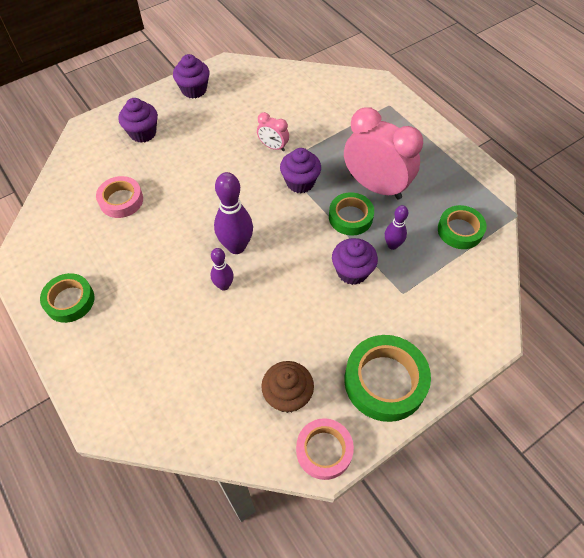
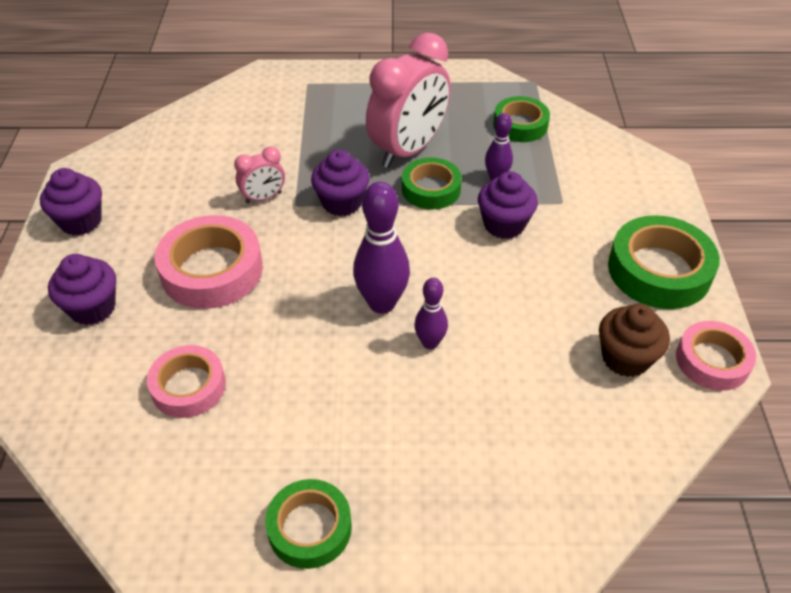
camera: 55 degrees left, 10 degrees down
(202, 160) = (212, 270): none -> pink tape
(375, 186) = (408, 150): pink clock -> pink clock turned 150 degrees clockwise

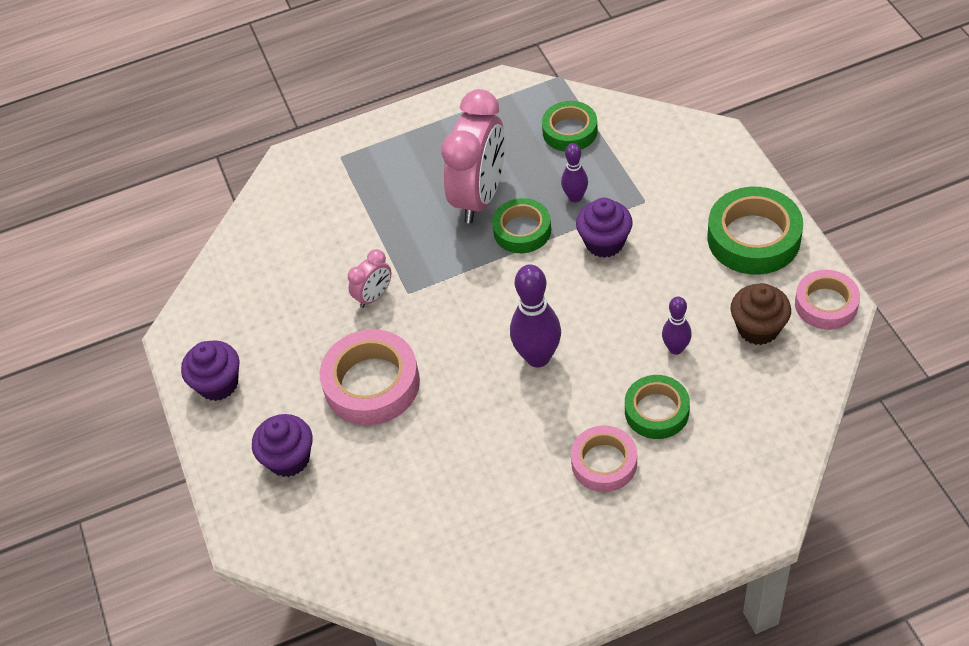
camera: 15 degrees left, 5 degrees up
(188, 386) = (418, 491): pink tape -> pink tape (604, 463)
(309, 528) = (582, 559): green tape -> green tape (656, 411)
(342, 202) = (449, 274): purple cupcake -> none
(430, 343) = (596, 376): purple bowling pin -> purple bowling pin (676, 348)

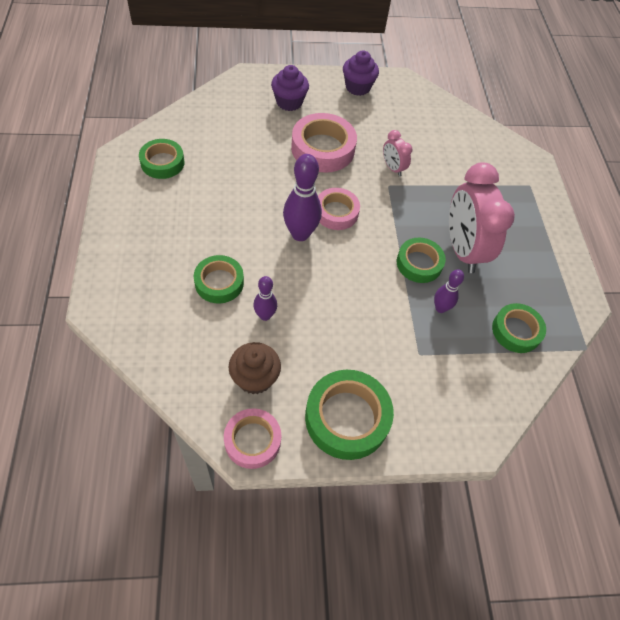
camera: 95 degrees right, 5 degrees up
(480, 197) = (462, 249): pink clock -> pink clock turned 45 degrees clockwise
(491, 568) = (162, 163): none -> green tape
(604, 242) = (386, 310): purple cupcake -> none
(604, 463) = (197, 239): pink tape -> pink tape (336, 212)

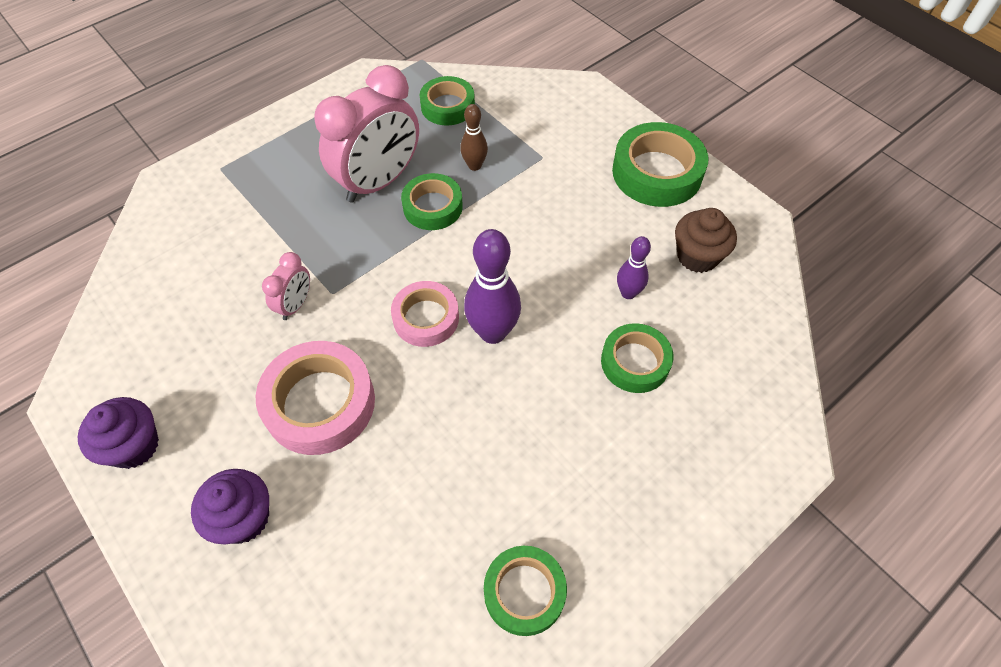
camera: 120 degrees left, 0 degrees up
(252, 440) = (748, 220): pink tape -> none
(440, 308) = (474, 165): purple bowling pin -> brown bowling pin

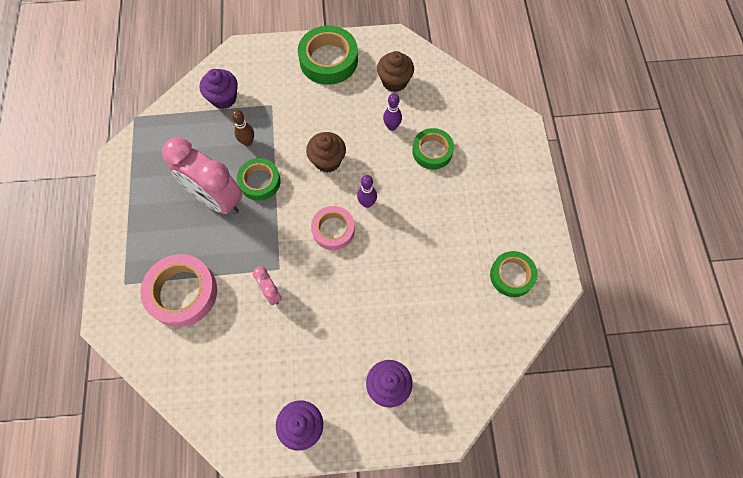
camera: 55 degrees left, 10 degrees up
(320, 403) = (347, 313): pink tape -> pink tape (182, 293)
(379, 182) = (216, 199): pink clock -> pink clock turned 135 degrees clockwise
(447, 106) = (188, 127): green tape -> none
(493, 332) = (367, 203): purple bowling pin -> purple bowling pin, size x0.58
(511, 112) = (223, 98): none -> purple cupcake
(517, 254) = (327, 160): none -> brown cupcake

